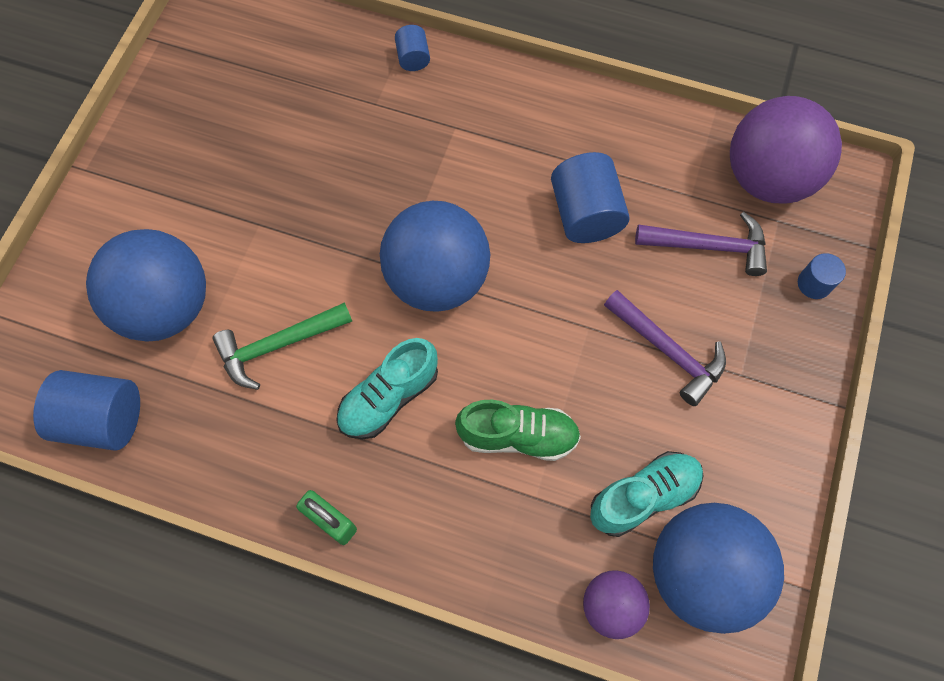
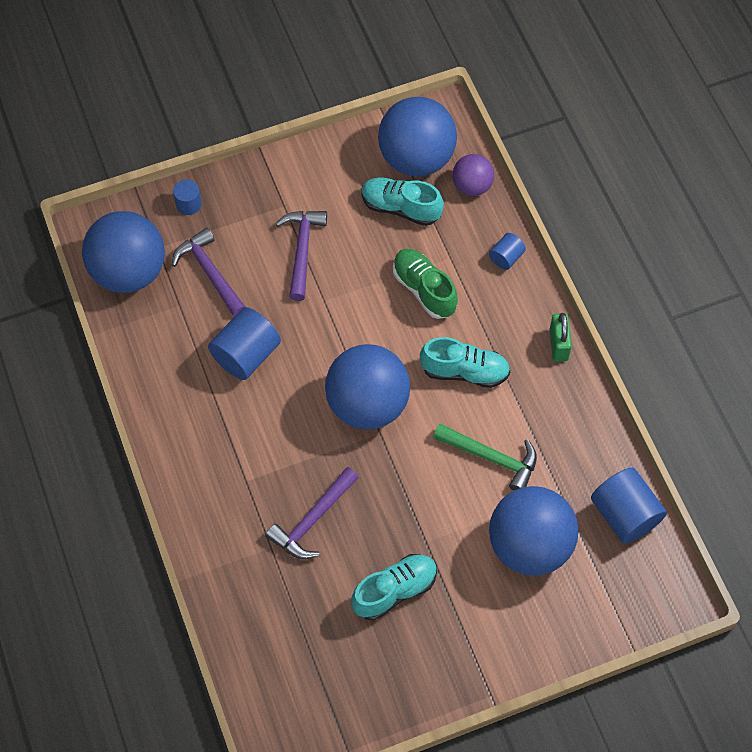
camera: 130 degrees left, 5 degrees down
(243, 166) = (395, 590): none -> turquoise shoe
(368, 151) = (313, 520): none -> purple hammer
(413, 58) = (211, 554): blue cylinder -> blue cylinder (506, 257)
(767, 178) = (129, 272): purple ball -> blue ball

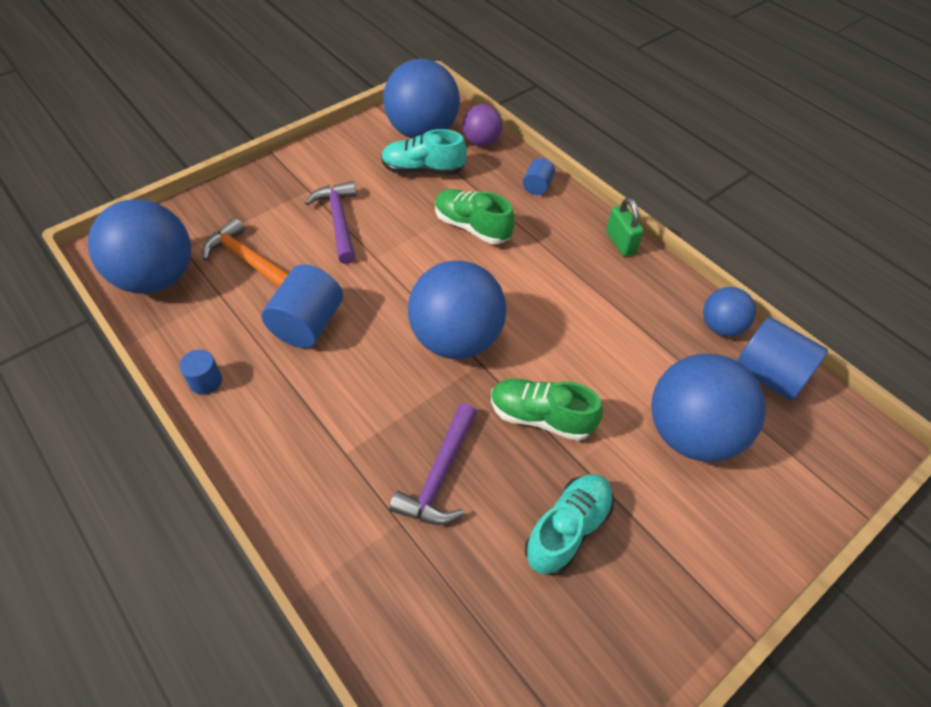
camera: 20 degrees left, 10 degrees down
(188, 204) = (210, 208): blue cylinder -> blue cylinder (206, 381)
(210, 273) = (247, 260): purple hammer -> orange hammer
(411, 495) = (541, 417): none -> green shoe
(464, 371) = (542, 285): turquoise shoe -> none
(491, 458) = (607, 357): green hammer -> none
(608, 457) = (721, 326): none -> blue ball

